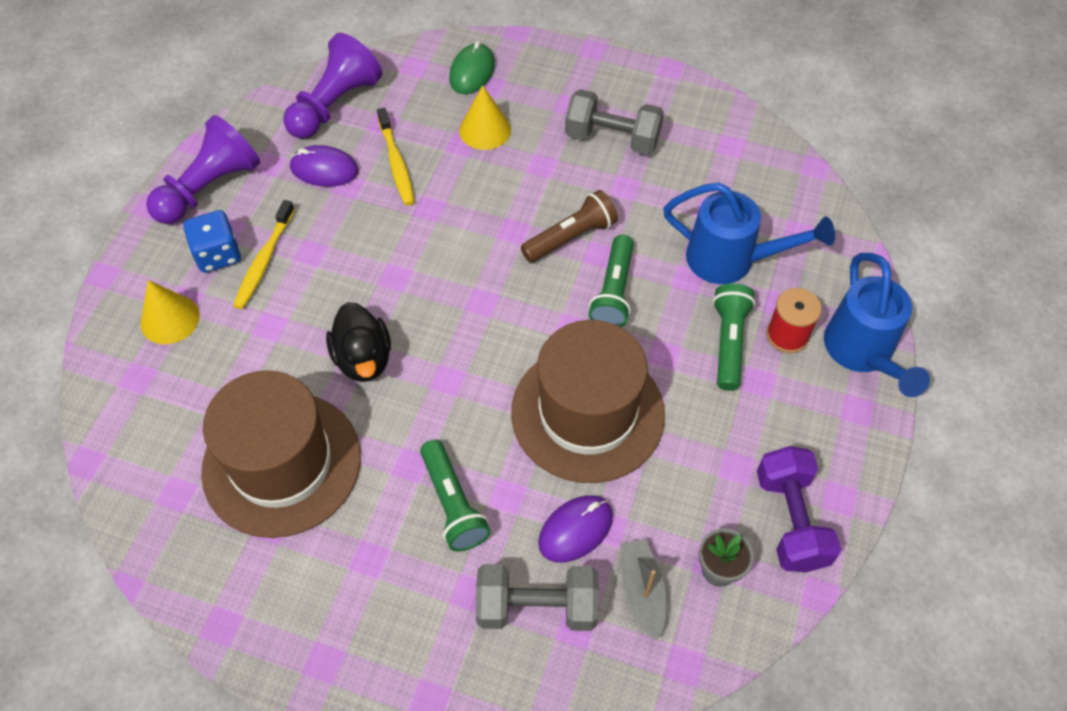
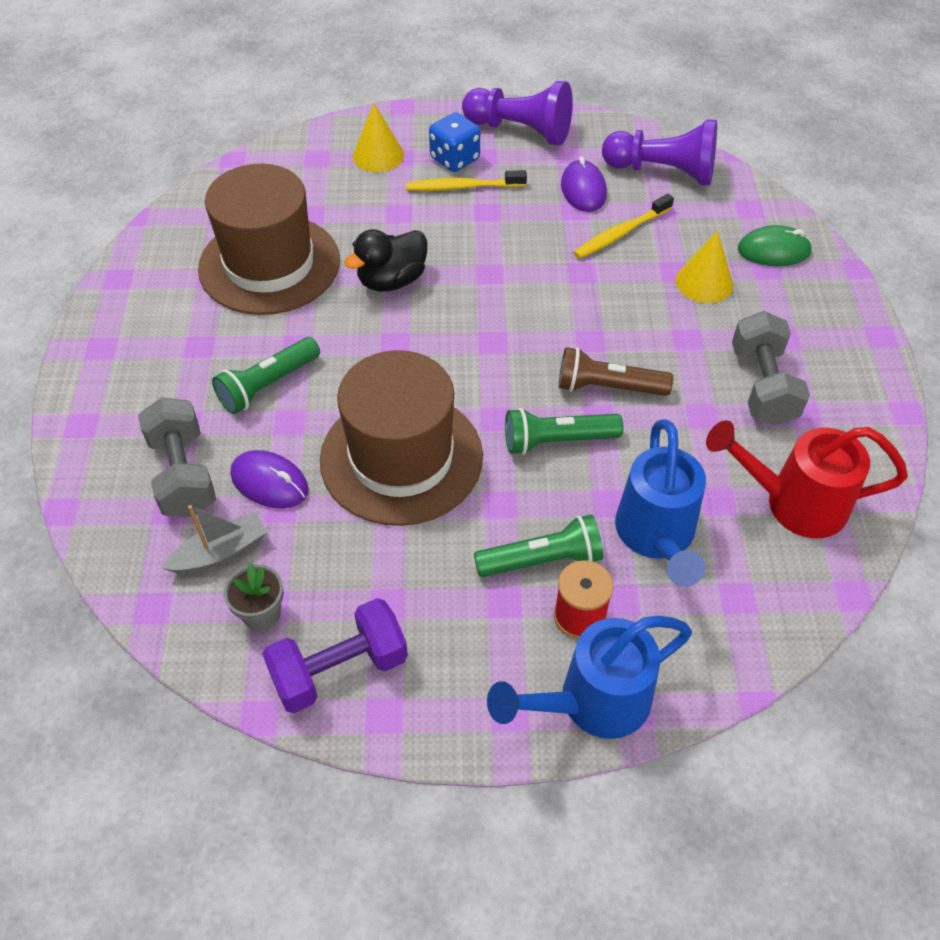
camera: 70 degrees right, 5 degrees down
(571, 237) = (608, 387): brown flashlight -> brown flashlight turned 150 degrees clockwise
(728, 166) = (794, 503): none -> red watering can

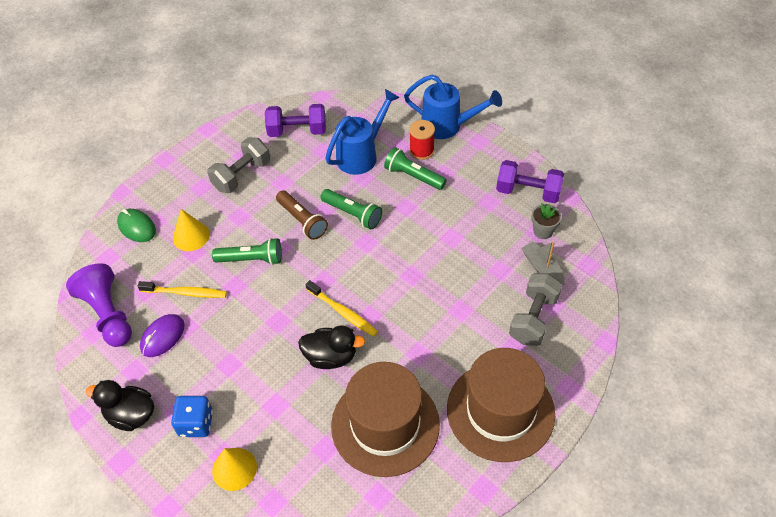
camera: 135 degrees left, 0 degrees up
(220, 552) = (542, 268): grey boat -> grey boat turned 45 degrees clockwise
(268, 385) = (454, 339): green flashlight -> green flashlight (251, 259)
(269, 482) = (495, 285): purple mouse -> none
(401, 458) = (426, 254): brown hat -> brown hat (500, 411)
(463, 187) = (219, 395): yellow toothbrush -> yellow toothbrush (343, 312)
(520, 130) = (131, 415): purple pawn -> black duck
(794, 503) = (297, 131): red watering can -> purple dumbbell

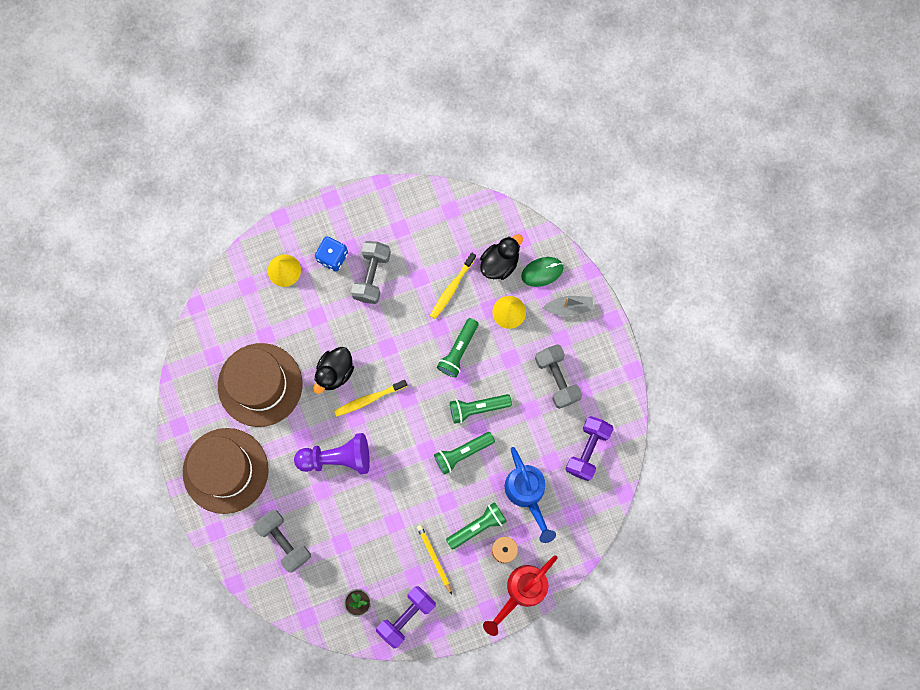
camera: 115 degrees right, 25 degrees up
(108, 314) = (462, 224): purple pawn -> purple pawn (337, 458)
(131, 415) = (363, 216): black duck -> black duck (500, 263)
(162, 337) = (419, 258): purple mouse -> none
(202, 372) = (372, 276): none -> grey dumbbell
(302, 220) = (477, 408): brown flashlight -> green flashlight
(447, 126) = (522, 591): blue watering can -> red watering can
(463, 194) = (434, 558): none -> yellow pencil
(542, 268) = (324, 578): grey boat -> grey boat (569, 307)

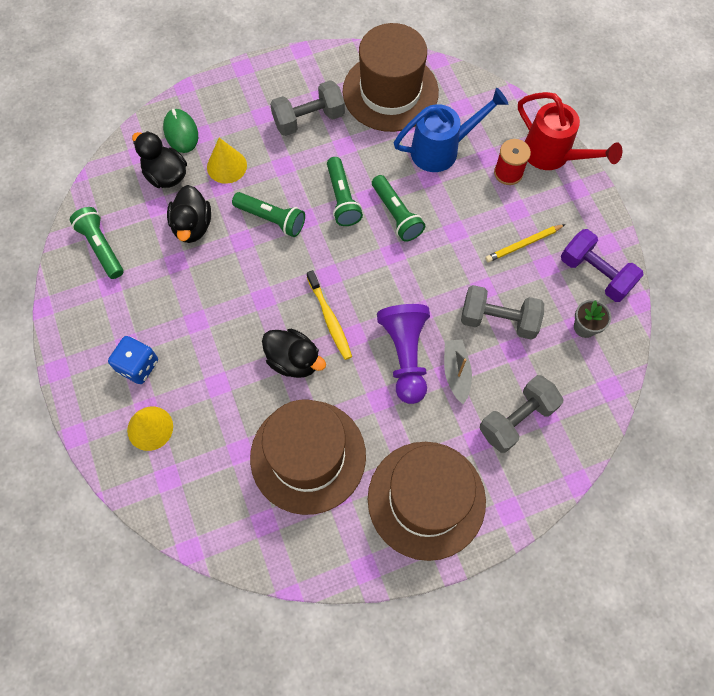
camera: 90 degrees left, 10 degrees down
(372, 276) = (168, 317): grey dumbbell -> grey dumbbell (498, 320)
(452, 288) = (192, 226): yellow toothbrush -> black duck
(477, 526) = (482, 199): green flashlight -> green flashlight (101, 247)
(569, 307) = (225, 107): grey boat -> grey boat (456, 372)
(587, 450) = (390, 92): purple dumbbell -> brown hat

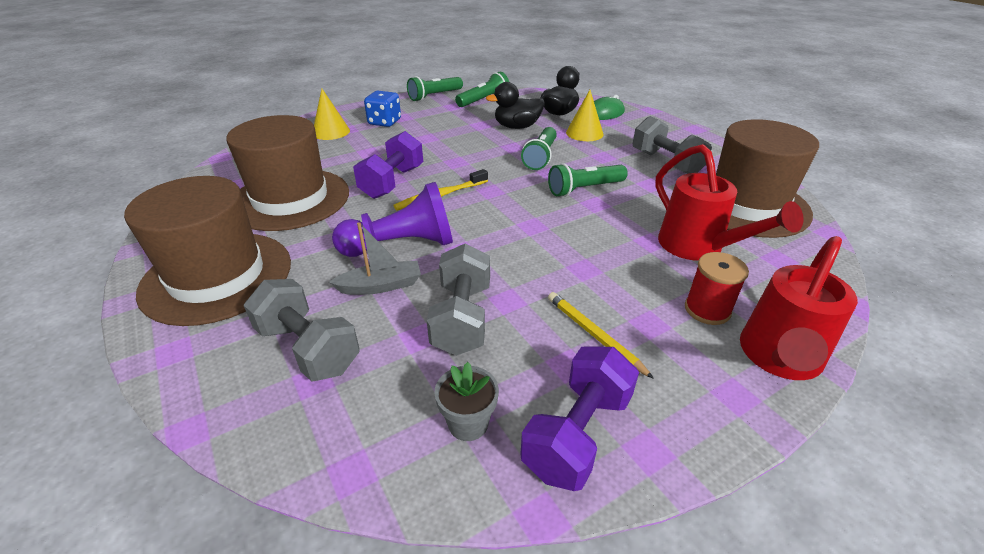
camera: 80 degrees right, 30 degrees down
(294, 360) = (392, 182): black duck -> purple dumbbell
(396, 214) = (583, 223): green flashlight -> green flashlight (434, 96)
(442, 149) = (698, 247): blue watering can -> red watering can

